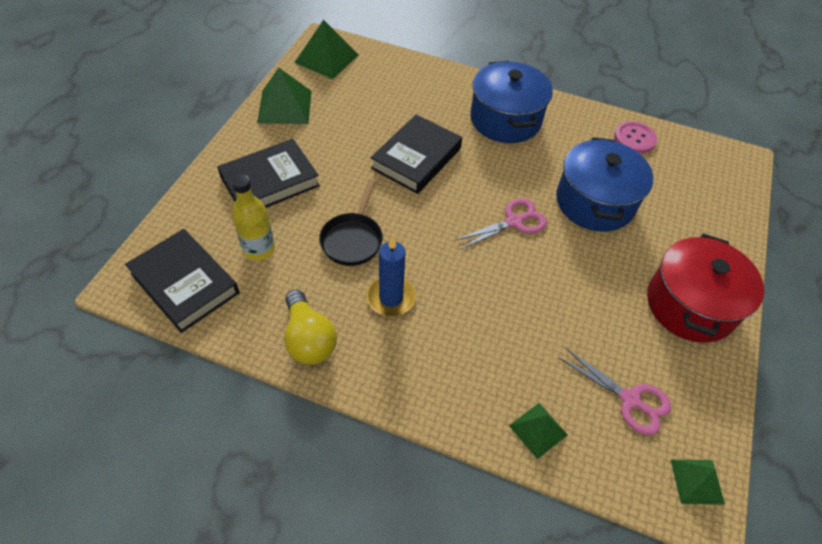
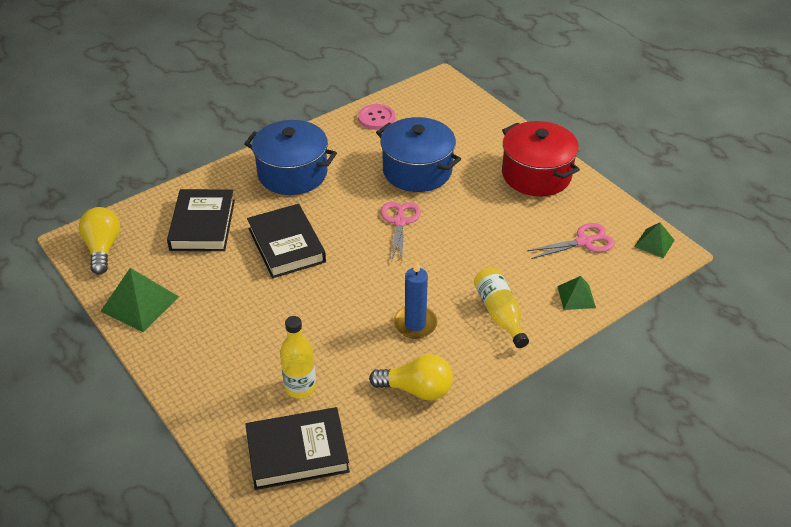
camera: 55 degrees left, 10 degrees down
(270, 181) = (227, 350): black book -> black book (202, 225)
(326, 58) = (103, 248): green pyramid -> yellow light bulb
(353, 239) = (339, 322): black pan -> none
(456, 365) = (500, 314): none -> yellow bottle

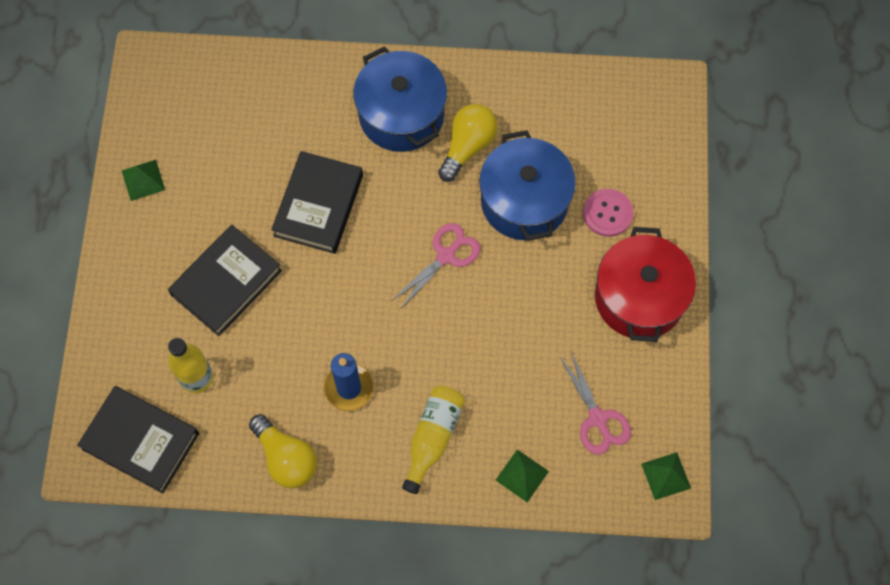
camera: 40 degrees right, 25 degrees up
(103, 248) = (161, 87): yellow light bulb -> yellow light bulb (468, 146)
(140, 304) = (143, 180): green pyramid -> green pyramid, size x0.59
(202, 225) = (266, 122): black book -> black book (226, 283)
(376, 118) = (551, 96): pink button -> pink button (607, 213)
(584, 242) = (597, 419): pink scissors -> pink scissors turned 45 degrees clockwise

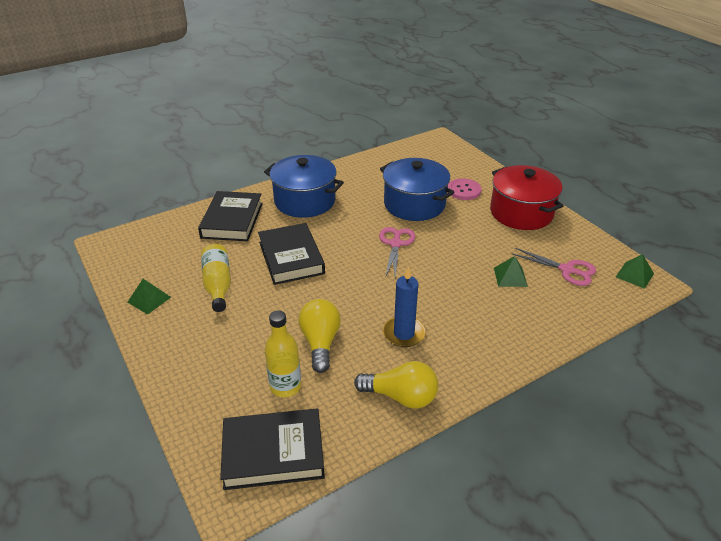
camera: 35 degrees left, 30 degrees down
(226, 283) = (261, 323): black book -> black book (232, 220)
(433, 437) = (486, 329): yellow bottle -> yellow bottle (218, 284)
(468, 146) = (358, 197): yellow light bulb -> yellow light bulb (320, 342)
(522, 475) = (561, 318): green pyramid -> green pyramid (510, 277)

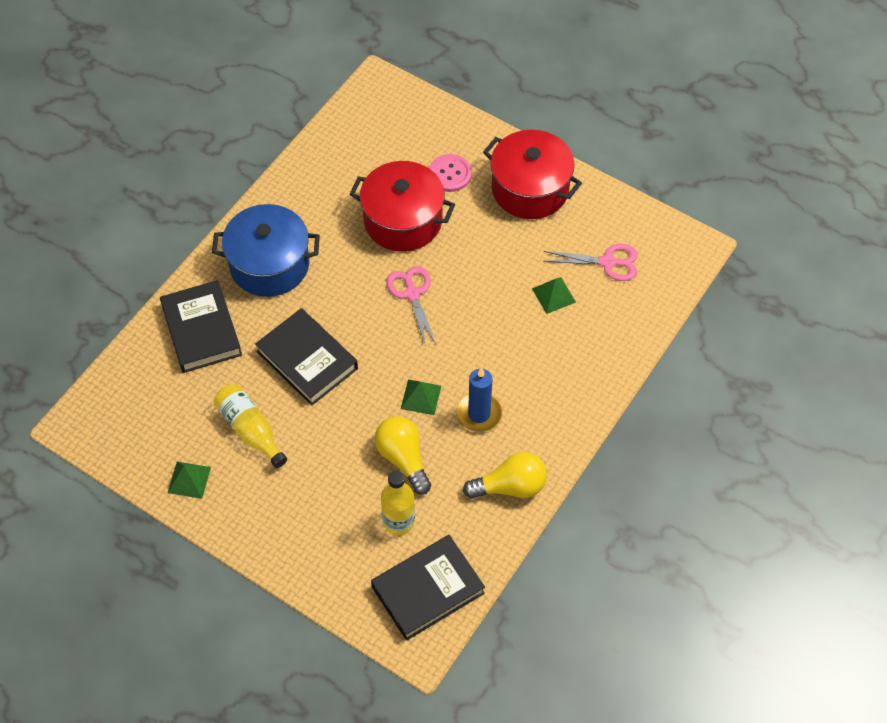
camera: 25 degrees left, 20 degrees up
(414, 204) = (403, 220): blue pot -> red pot
(634, 275) = (676, 243): green pyramid -> green pyramid (421, 397)

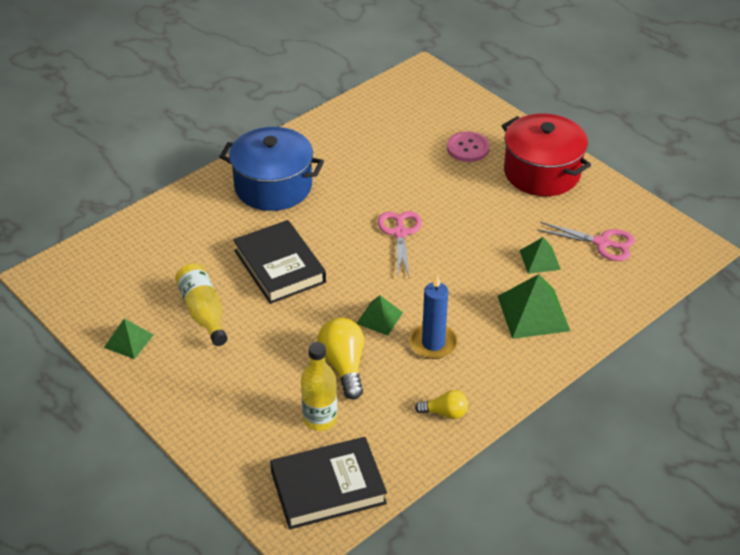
camera: 15 degrees right, 15 degrees down
(201, 330) = (190, 224): black book -> none
(403, 220) = (411, 175): red pot -> none
(510, 486) = (445, 413): yellow light bulb -> yellow light bulb, size x0.59
(562, 358) = (533, 313): none -> green pyramid

